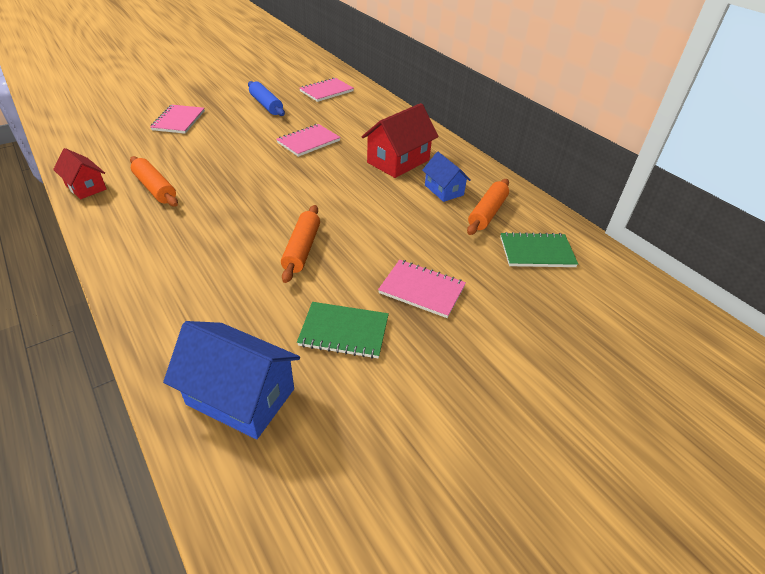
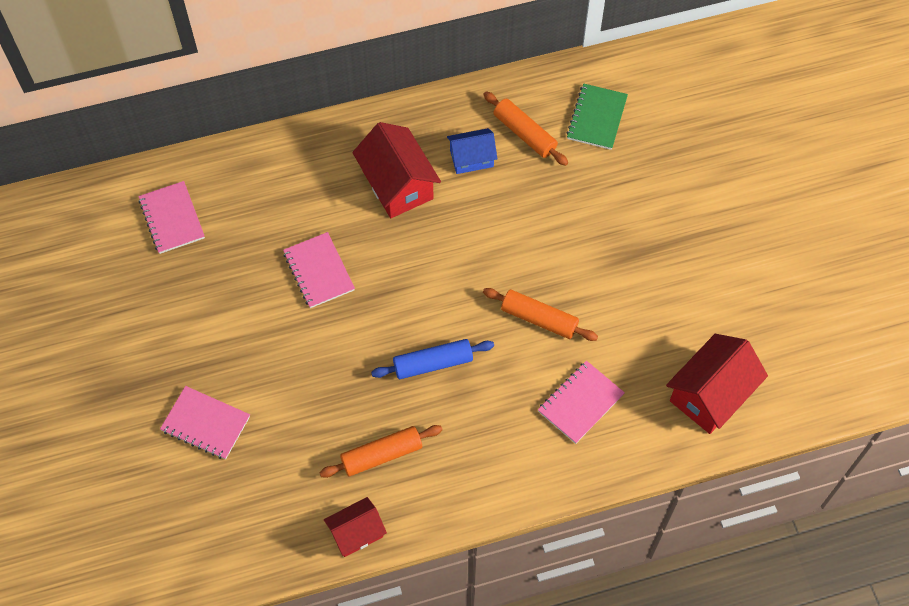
camera: 70 degrees left, 20 degrees up
(240, 396) = (711, 394): blue house -> red house
(266, 105) = (192, 305): blue rolling pin -> blue rolling pin (433, 363)
(344, 332) = (660, 307): green notebook -> none
(422, 290) = (624, 232): pink notebook -> pink notebook (580, 403)

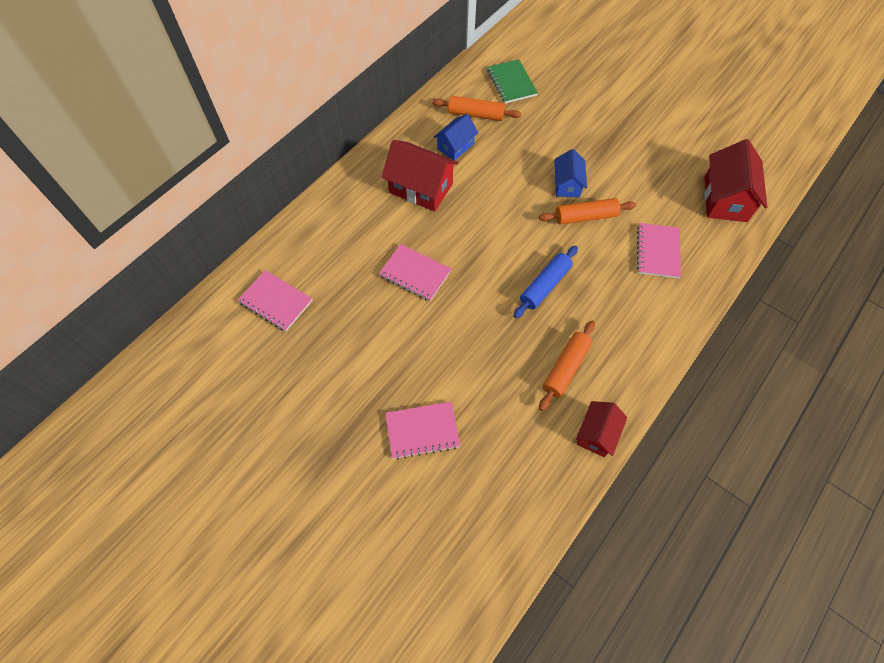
camera: 35 degrees left, 0 degrees up
(552, 272) = (567, 184): none -> blue house

